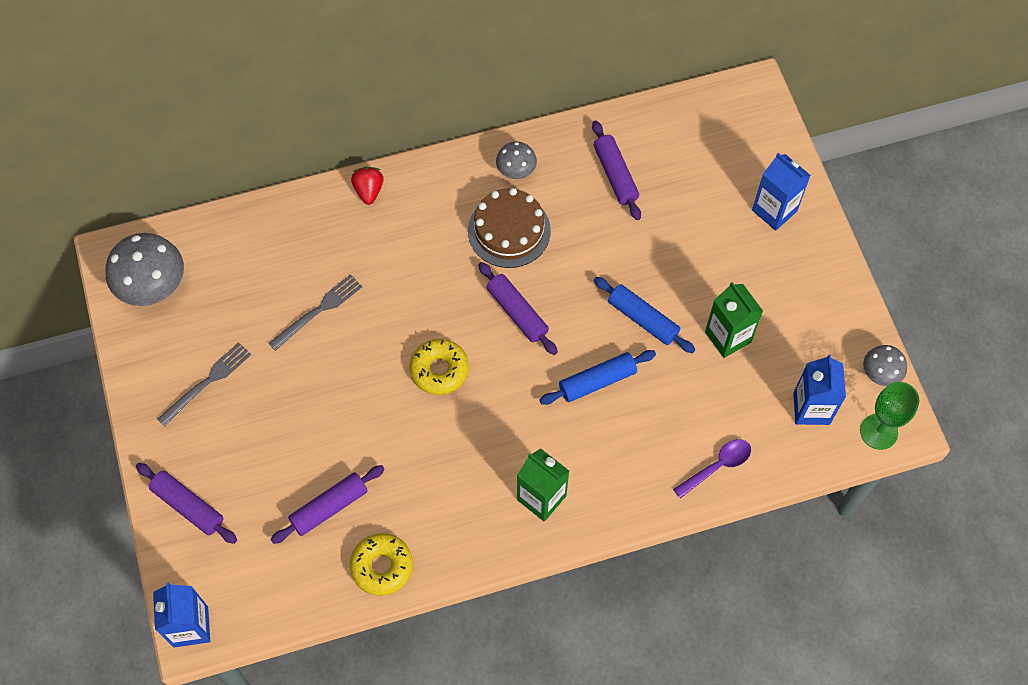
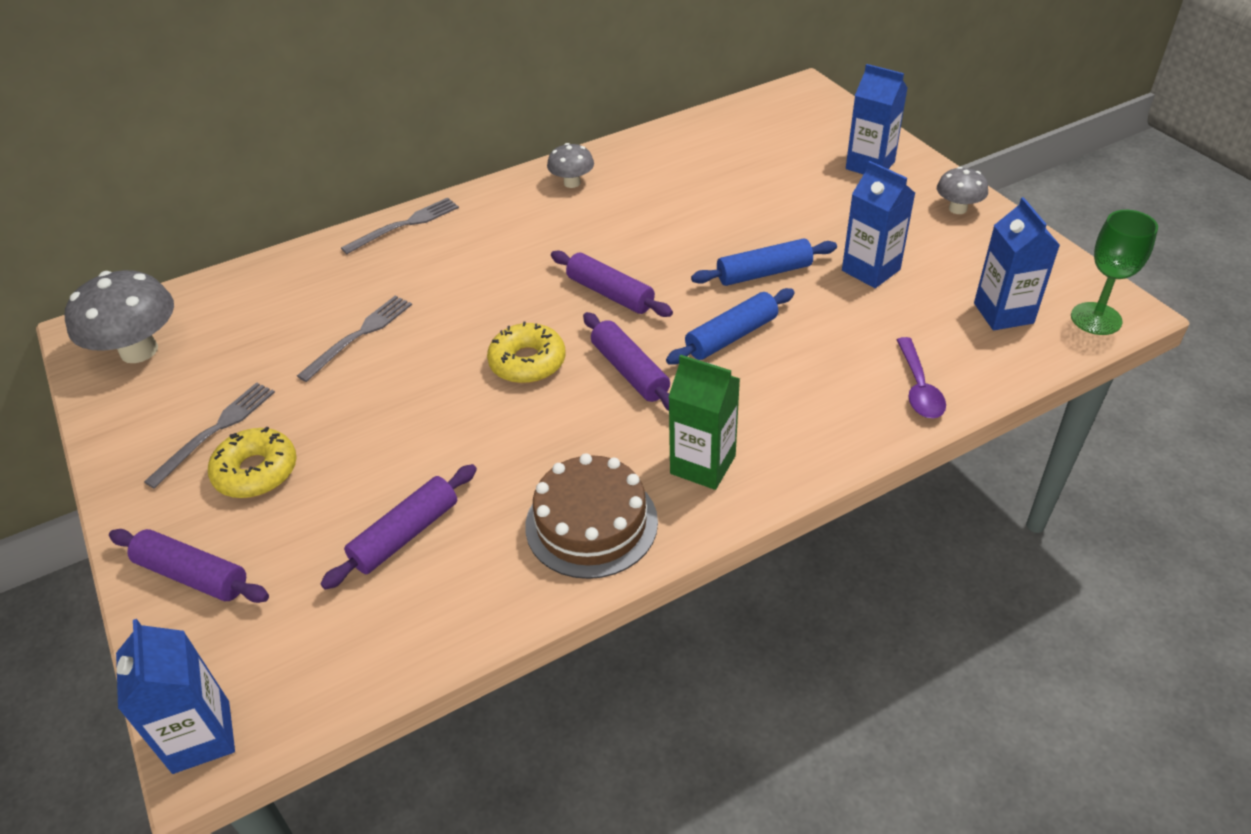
camera: 10 degrees left, 20 degrees down
(369, 191) = (405, 225): red strawberry -> grey fork
(382, 566) = (497, 590): yellow donut -> yellow donut (256, 471)
(509, 231) = (578, 229): brown cake -> brown cake (591, 523)
(615, 175) = (684, 168): purple rolling pin -> purple rolling pin (629, 371)
(643, 319) = (764, 273): blue rolling pin -> blue rolling pin turned 45 degrees counterclockwise
(717, 466) = (919, 388): purple spoon -> purple spoon turned 135 degrees clockwise
(728, 337) = (871, 270): green carton -> blue carton
(880, 373) = (1064, 269): grey mushroom -> grey mushroom (957, 209)

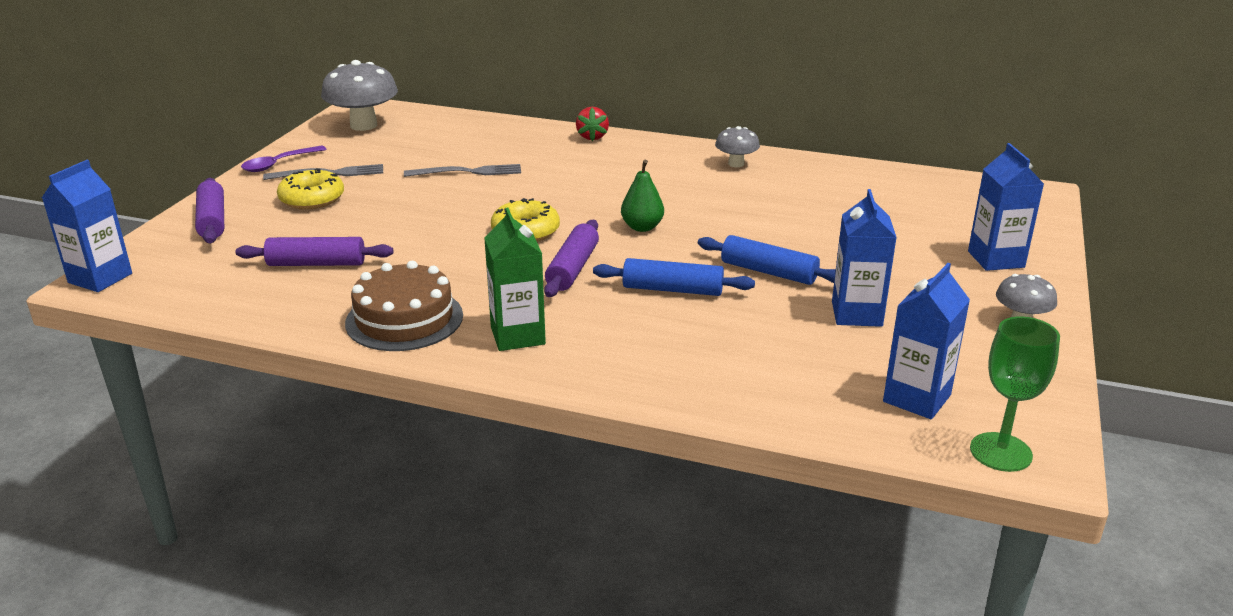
camera: 45 degrees right, 15 degrees down
(405, 225) = (592, 137): grey fork -> red strawberry
(610, 293) = (642, 227): purple rolling pin -> green pear
(919, 388) = (745, 393): purple spoon -> purple spoon (278, 164)

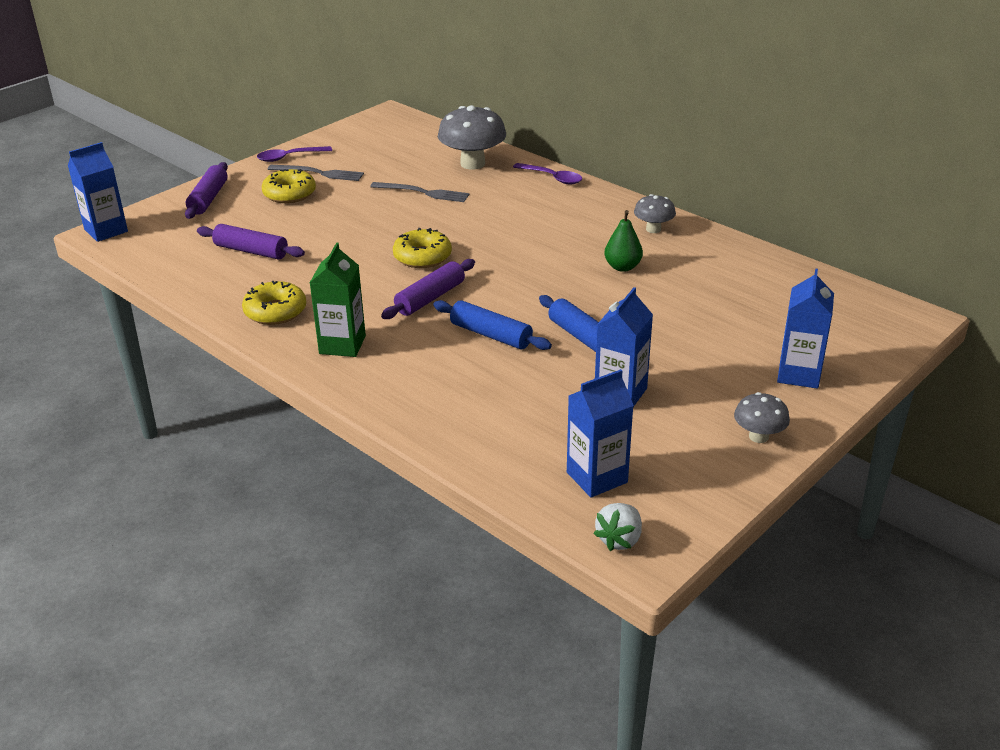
camera: 25 degrees right, 5 degrees up
(363, 125) = (378, 132): grey mushroom -> grey mushroom (472, 164)
(404, 319) = (275, 311): brown cake -> yellow donut
(592, 137) = (552, 178): red strawberry -> purple spoon
(642, 227) = (517, 273): green pear -> green pear (622, 267)
(1000, 452) = (619, 539): green goblet -> white strawberry

